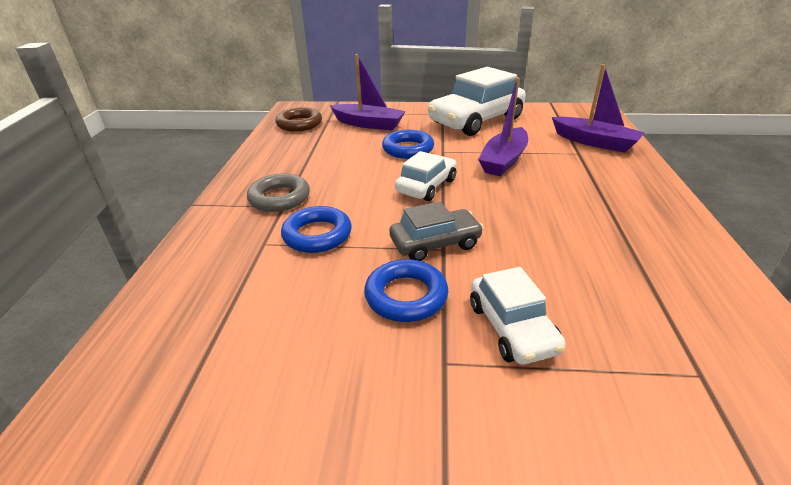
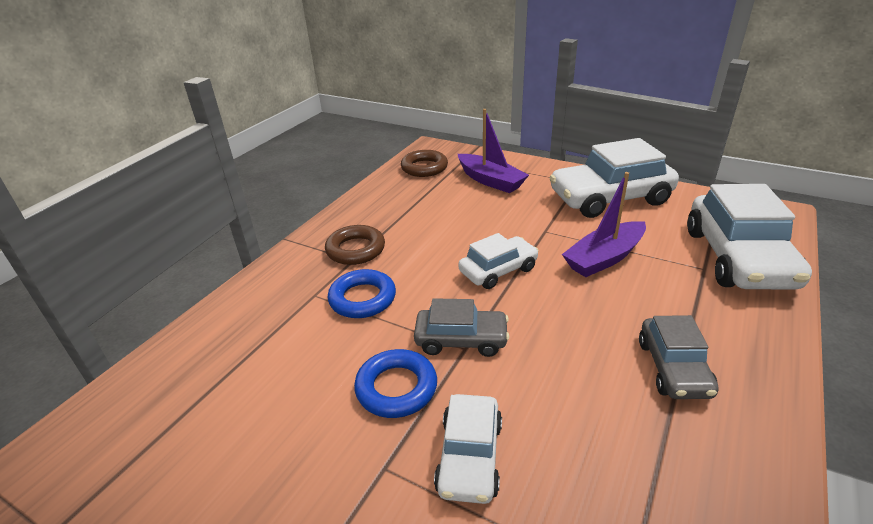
camera: 25 degrees right, 0 degrees up
(279, 198) = (355, 249): grey ring -> brown ring
(408, 149) = (510, 220): blue ring -> none
(595, 142) = (738, 258): purple boat -> white car
(610, 220) = (673, 368): none -> grey car

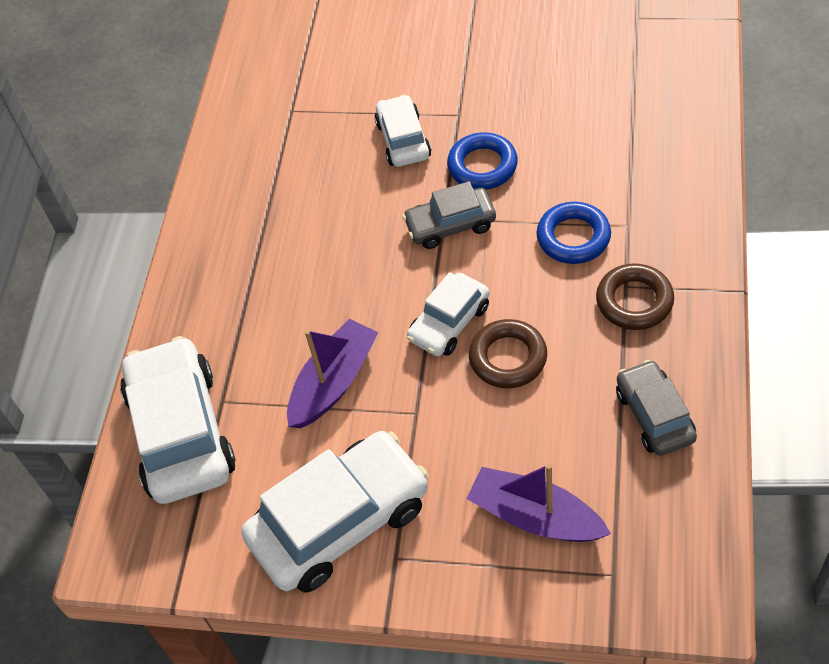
camera: 165 degrees right, 20 degrees up
(424, 168) = (666, 524): brown ring -> brown ring (508, 358)
(673, 368) = (261, 258): grey car -> grey car (654, 415)

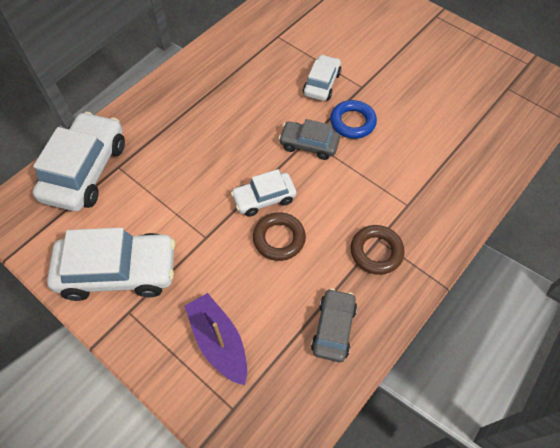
camera: 25 degrees right, 5 degrees up
(334, 382) = (179, 193): purple boat -> none
(573, 237) = (370, 192): blue ring -> none

